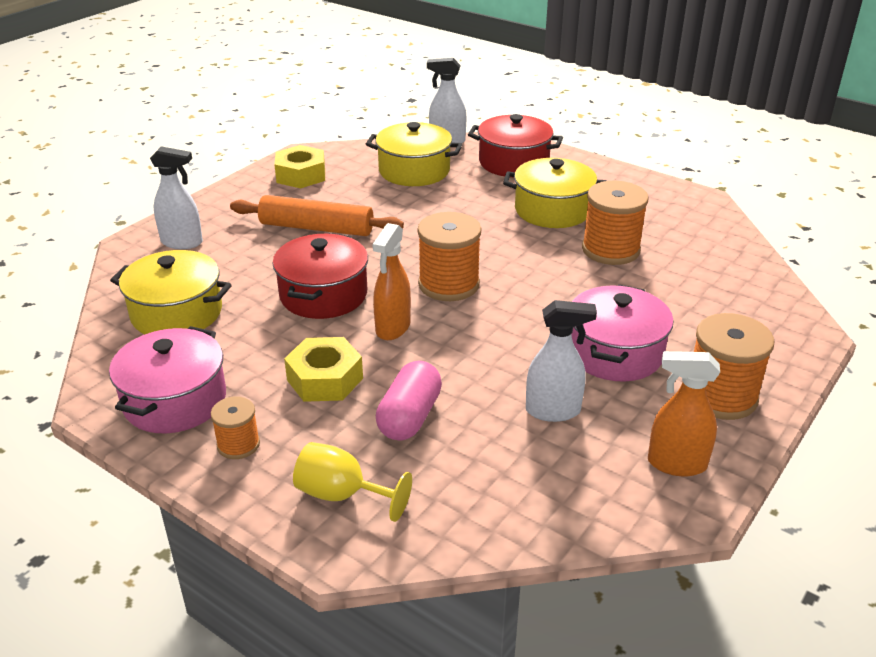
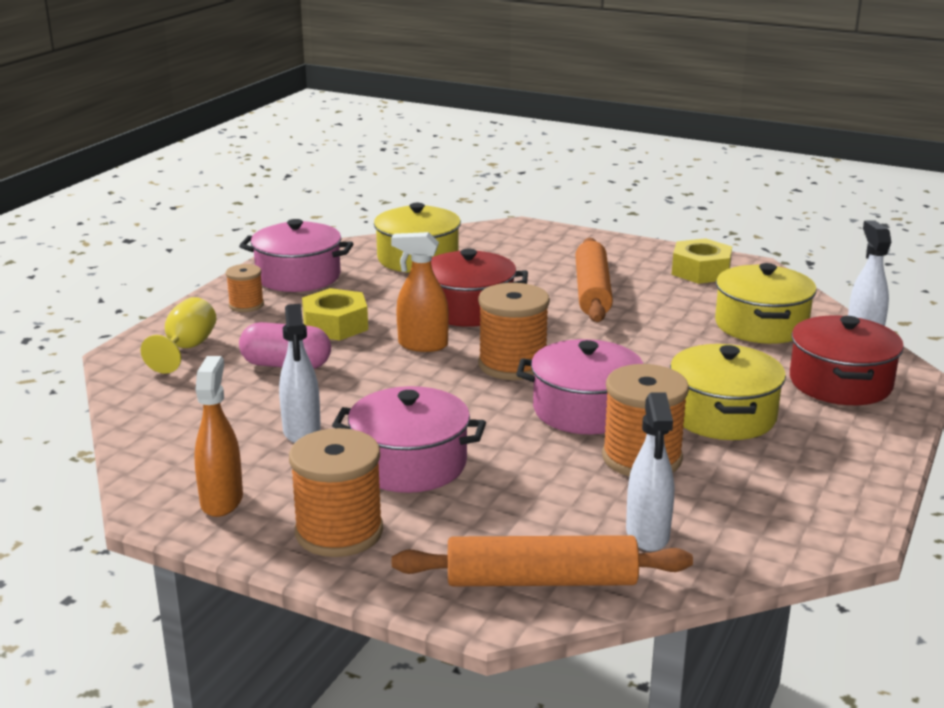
camera: 80 degrees right, 10 degrees down
(182, 242) = (532, 243): white spray bottle -> white spray bottle (647, 535)
(536, 262) = (585, 410): none -> pink pot
(770, 310) = (541, 580): none -> orange rolling pin

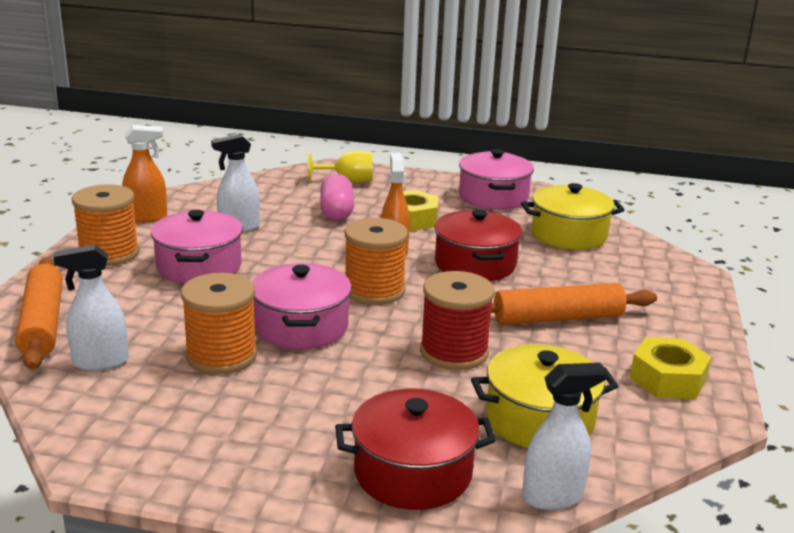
camera: 75 degrees right, 0 degrees up
(246, 305) = (428, 188): orange spool -> none
(648, 343) = (454, 352): none -> red spool
(722, 415) = (311, 395): yellow pot -> none

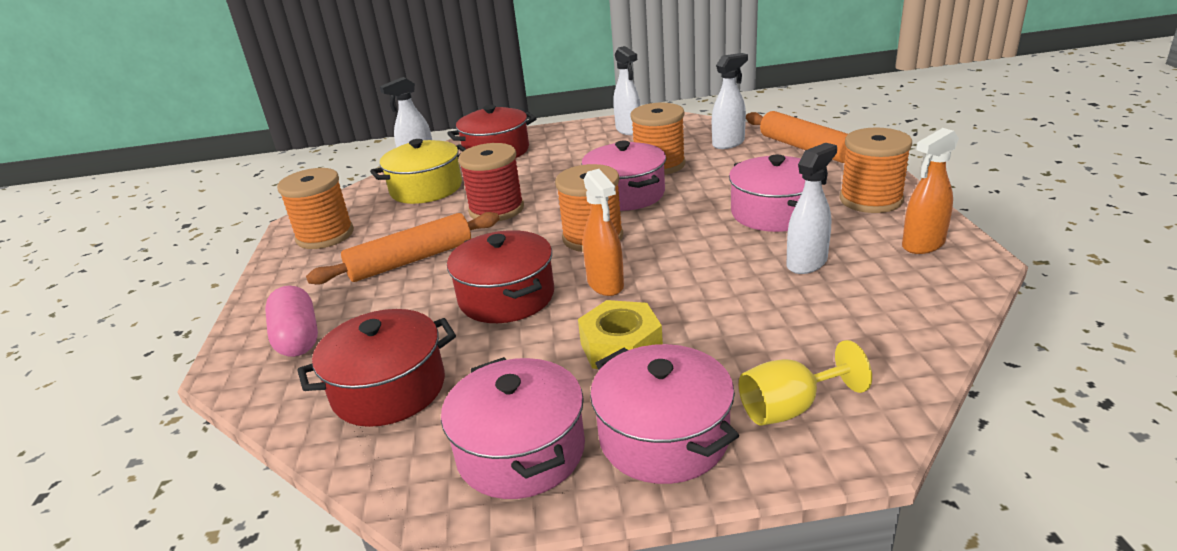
camera: 165 degrees right, 5 degrees up
(178, 445) = (628, 130): none -> white spray bottle
(336, 212) = (730, 327): pink capsule -> pink capsule (298, 338)
(419, 186) = (663, 437): none -> pink pot
(569, 235) = (389, 389): yellow pot -> red pot
(667, 379) = (325, 235): yellow nut -> orange spool

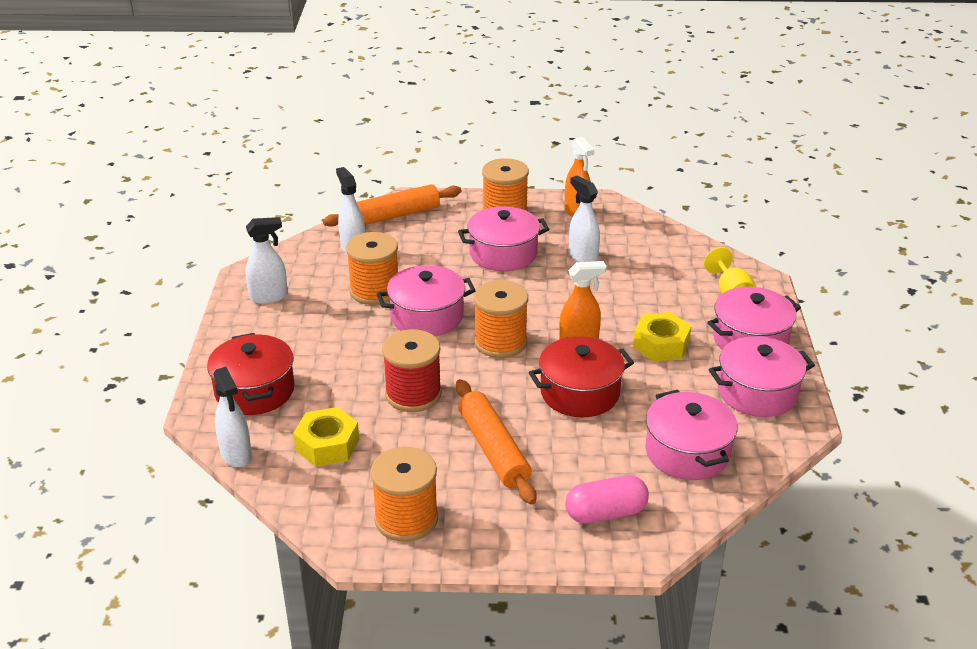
camera: 85 degrees left, 5 degrees up
(389, 389) = (687, 452): red pot -> pink pot
(426, 189) = (327, 445): yellow pot -> yellow nut

